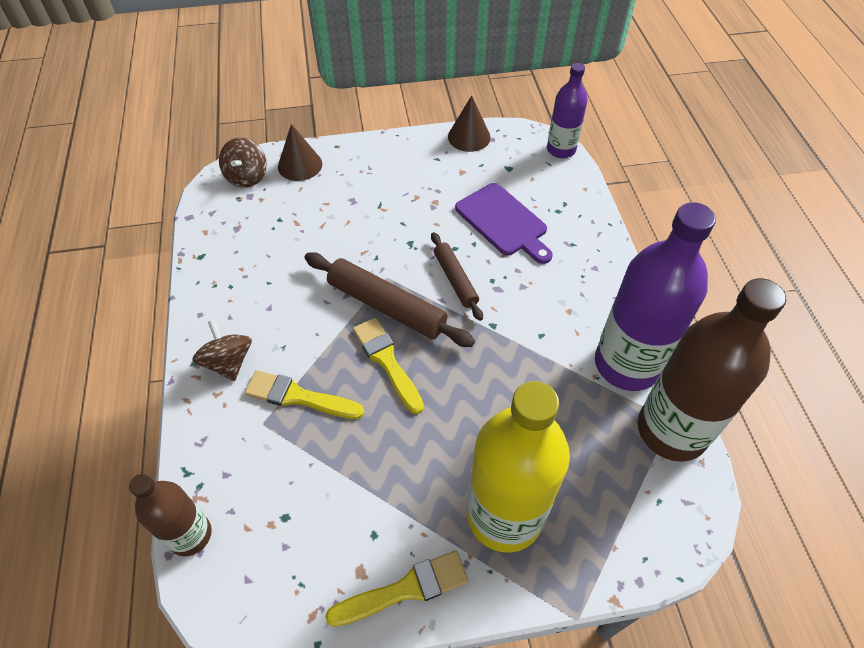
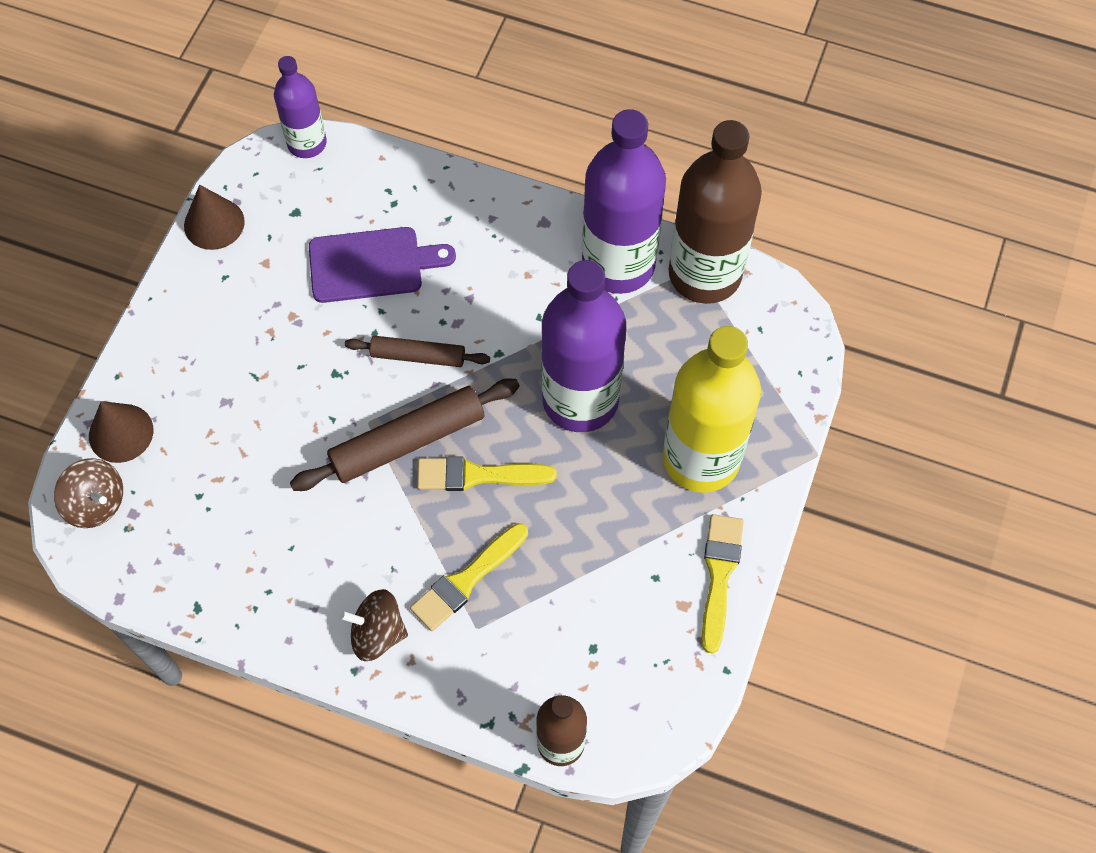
camera: 60 degrees left, 10 degrees up
(494, 397) = (580, 400): none -> purple bottle

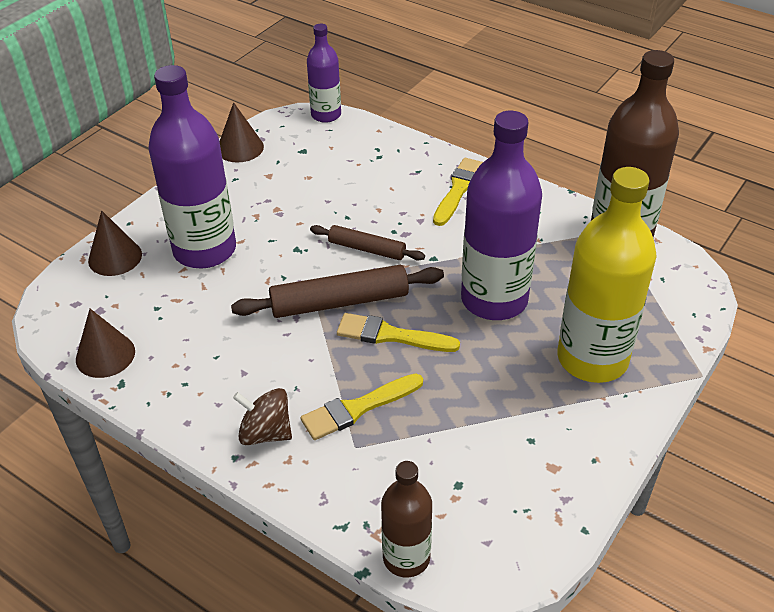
camera: 15 degrees right, 20 degrees down
(96, 503) = (74, 298): brown spinning top -> none
(164, 574) = (105, 355): none -> brown cone
(372, 264) = (350, 188): purple cutting board -> none
(618, 264) = (548, 218): purple bottle -> purple bottle (205, 250)
(719, 575) = (592, 450): yellow brush -> yellow brush (459, 189)

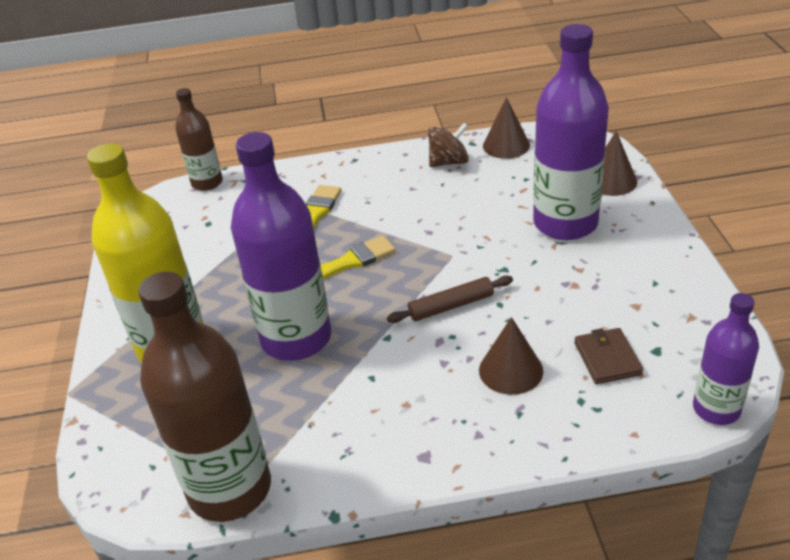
camera: 140 degrees right, 5 degrees down
(240, 148) = (710, 310): brown cone -> brown cone (511, 370)
(265, 433) = (353, 176): brown spinning top -> brown spinning top (449, 162)
(333, 163) = (607, 359): none -> brown wallet
(340, 302) = (413, 258): brown rolling pin -> none
(459, 189) = (451, 422): yellow brush -> none

